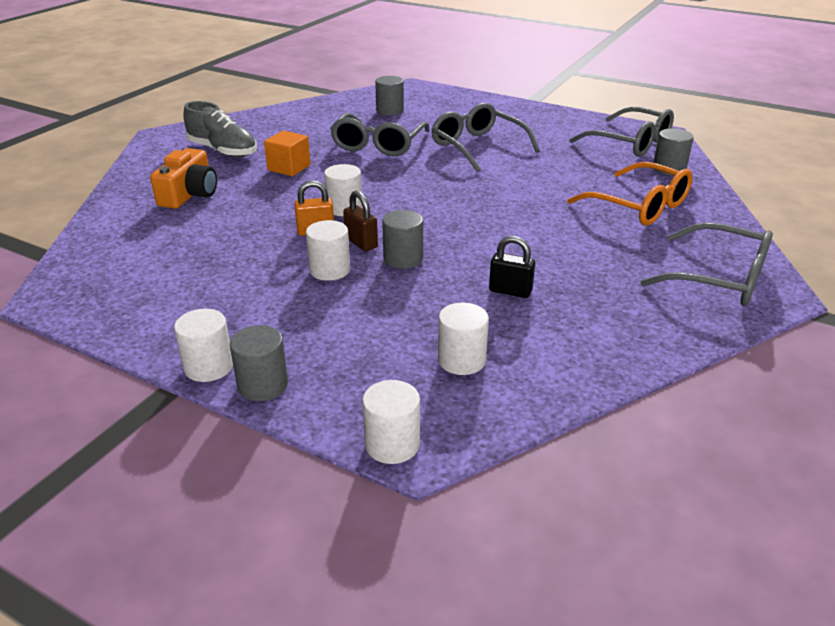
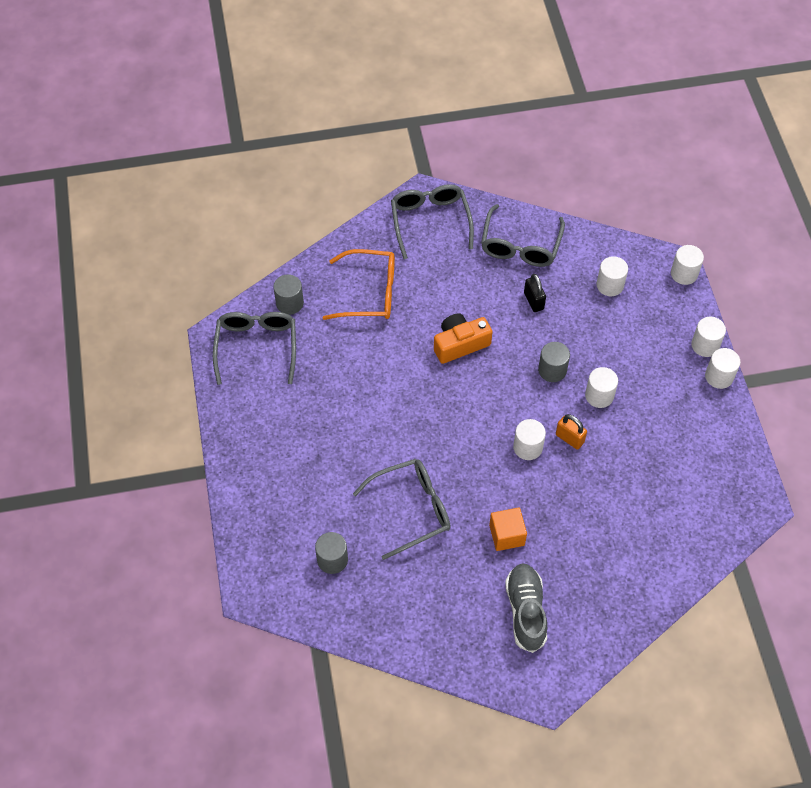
camera: 130 degrees left, 25 degrees up
(189, 194) = (603, 559): orange camera -> orange camera (460, 344)
(263, 385) = (705, 345): grey cylinder -> white cylinder
(361, 243) = (557, 404): brown padlock -> none
(477, 147) = (353, 440): grey glasses -> grey glasses (520, 246)
(639, 206) = (370, 293): orange glasses -> orange glasses turned 90 degrees clockwise

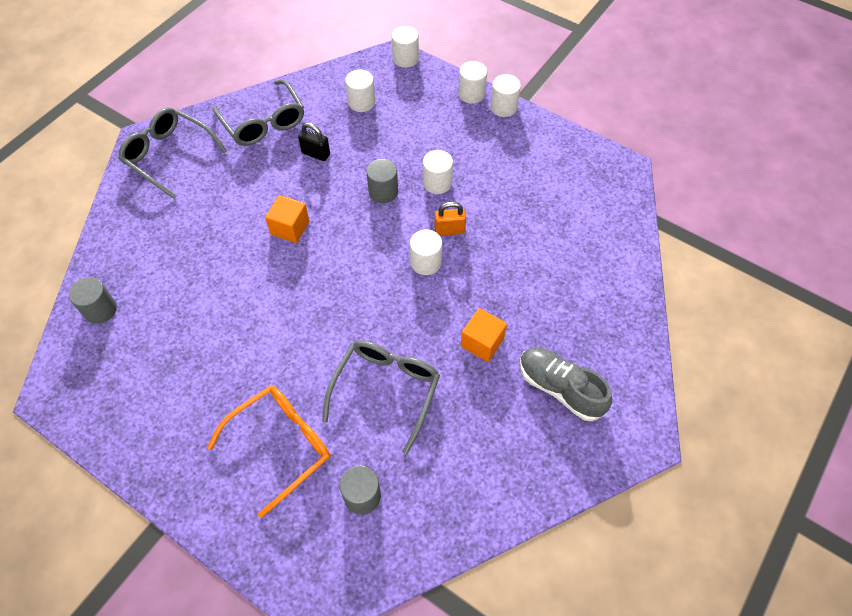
camera: 45 degrees left, 0 degrees up
(257, 347) = (103, 371): grey glasses -> none
(370, 293) = (170, 246): orange glasses -> orange glasses (281, 445)
(460, 344) = (290, 228): orange camera -> orange cube

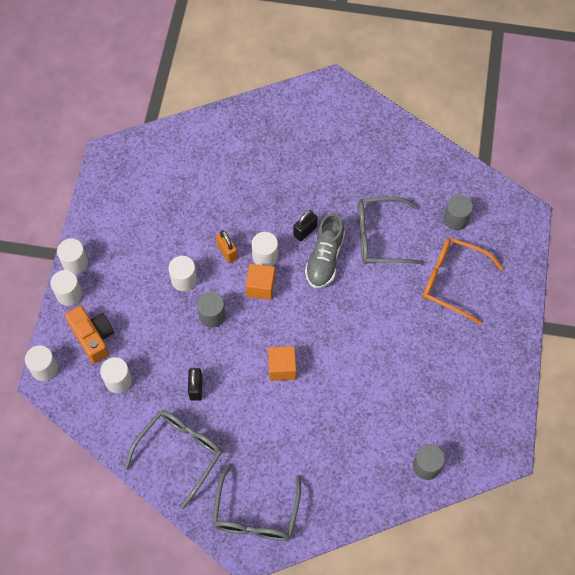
camera: 115 degrees left, 5 degrees up
(416, 98) = (93, 337): none -> orange camera
(436, 313) = (305, 231): none -> black padlock
(482, 342) = (313, 194): orange cube -> orange cube (260, 287)
(560, 388) = (322, 138): grey shoe -> grey shoe (324, 259)

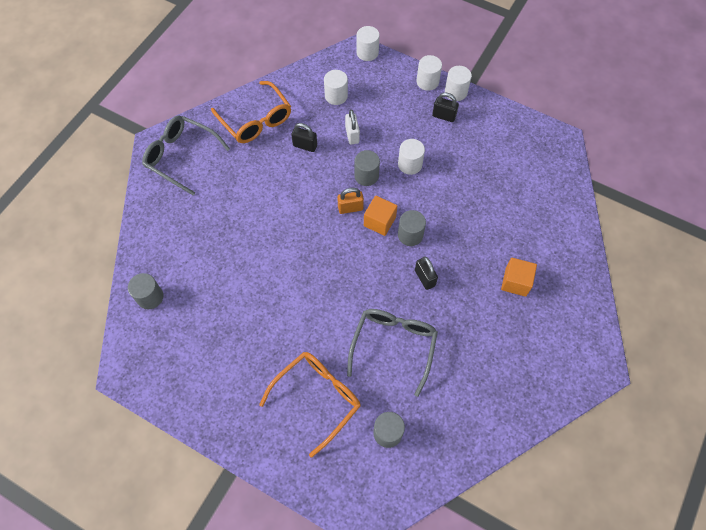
camera: 110 degrees right, 0 degrees up
(93, 337) = (381, 88): orange camera -> none
(111, 265) = (444, 116): none -> black padlock
(166, 346) = (352, 135): none -> white padlock
(180, 453) = (256, 120): grey glasses -> orange glasses
(227, 252) = (425, 205): orange padlock -> orange padlock (350, 208)
(265, 256) = (410, 235): white cylinder -> grey cylinder
(282, 368) = (294, 213): orange cube -> orange cube (515, 282)
(324, 259) = (388, 285): grey shoe -> none

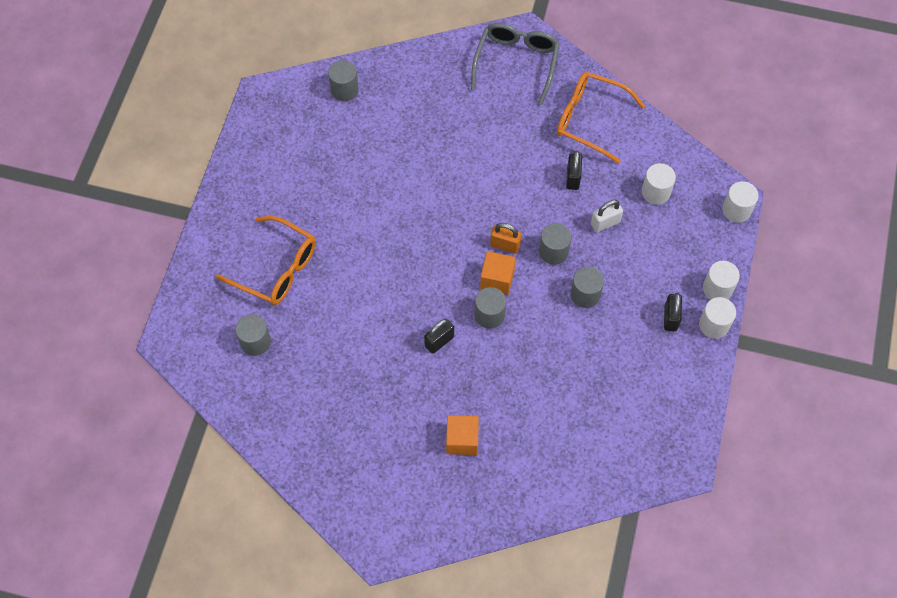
camera: 75 degrees right, 0 degrees up
(256, 120) = (590, 119): orange glasses -> orange glasses turned 75 degrees clockwise
(350, 208) = (505, 245): orange padlock -> orange padlock turned 45 degrees counterclockwise
(393, 345) = (351, 327): grey glasses -> none
(410, 164) = (585, 294): white cylinder -> grey cylinder

